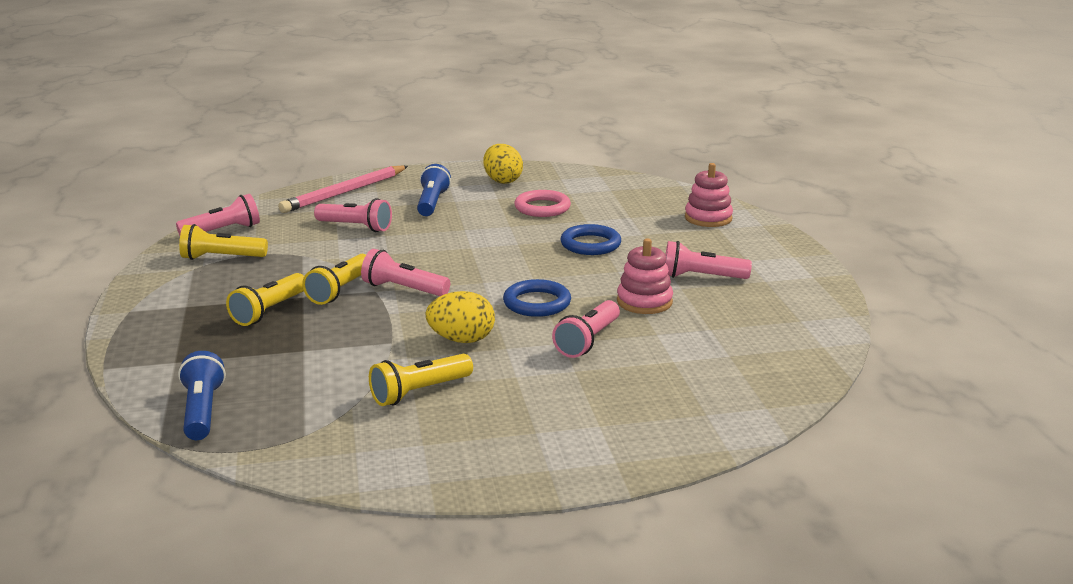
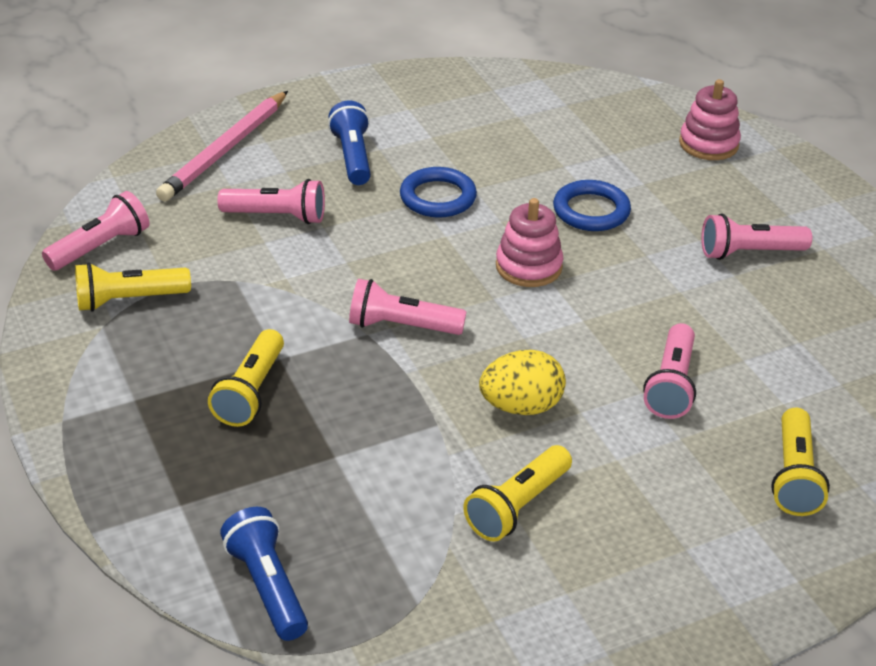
camera: 15 degrees left, 15 degrees up
(340, 290) = (322, 340): yellow flashlight -> yellow flashlight (794, 476)
(502, 181) = (421, 102): yellow egg -> none
(537, 303) = (578, 327): blue ring -> blue ring (438, 197)
(542, 208) = (498, 149): pink ring -> none
(644, 302) = (704, 306): pink stacking toy -> pink stacking toy (528, 267)

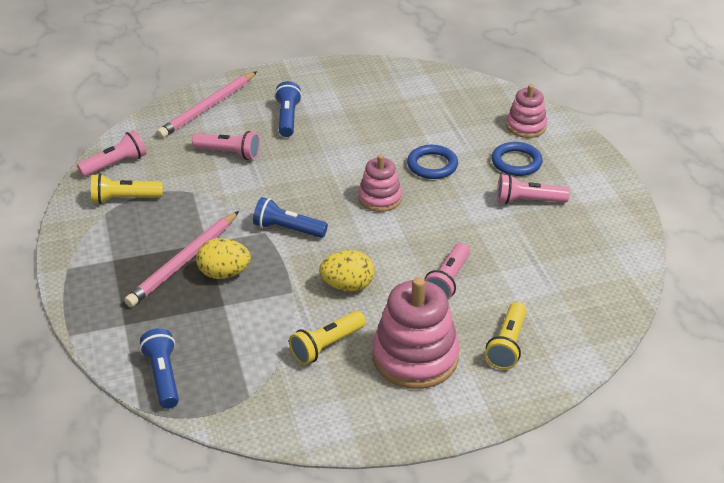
camera: 10 degrees right, 0 degrees up
(251, 392) = (183, 262): yellow flashlight -> pink pencil
(321, 405) = (224, 273): none -> yellow egg
(401, 326) = (287, 229): pink flashlight -> blue flashlight
(438, 197) = (335, 149): blue ring -> blue ring (516, 162)
(661, 510) = (415, 357): none -> pink stacking toy

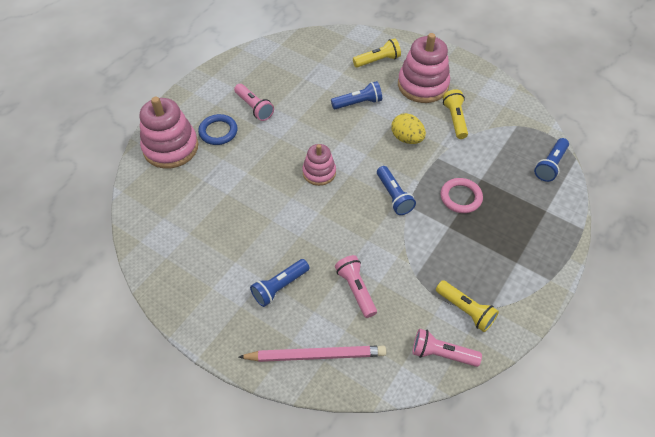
camera: 130 degrees left, 15 degrees up
(183, 262) = (475, 224): pink pencil -> none
(224, 273) = (460, 197): yellow egg -> pink ring
(326, 346) = (455, 119): yellow flashlight -> yellow flashlight turned 105 degrees counterclockwise
(432, 165) = (259, 168): blue ring -> none
(447, 281) = (358, 103): pink flashlight -> blue flashlight
(526, 126) = (171, 147): pink stacking toy -> pink stacking toy, size x1.70

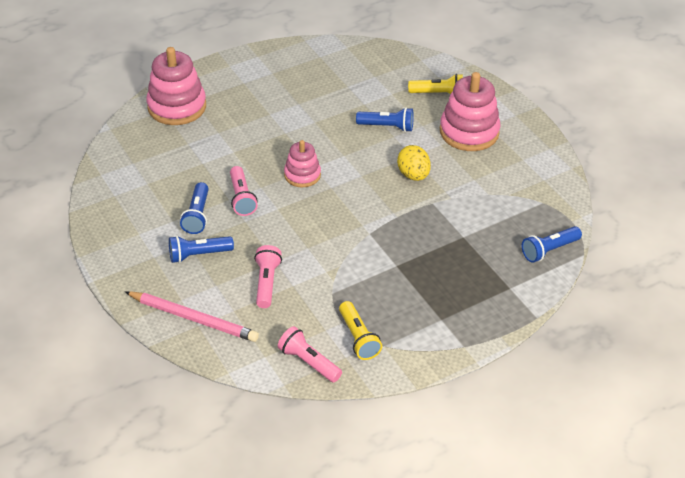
camera: 25 degrees right, 10 degrees down
(218, 131) = (230, 107): blue ring -> none
(254, 107) = (279, 97): pink flashlight -> pink flashlight (242, 198)
(394, 196) = (361, 220): blue flashlight -> blue flashlight (197, 215)
(455, 119) = (479, 174): yellow flashlight -> none
(460, 197) = (428, 245): pink ring -> none

